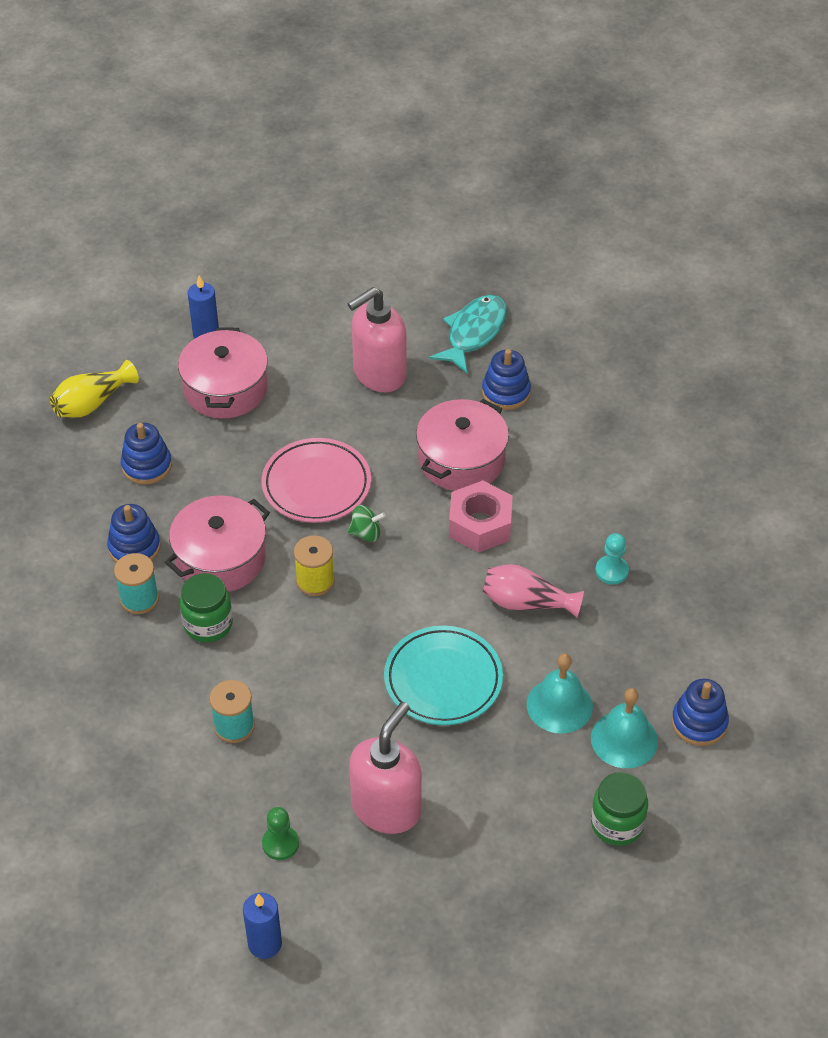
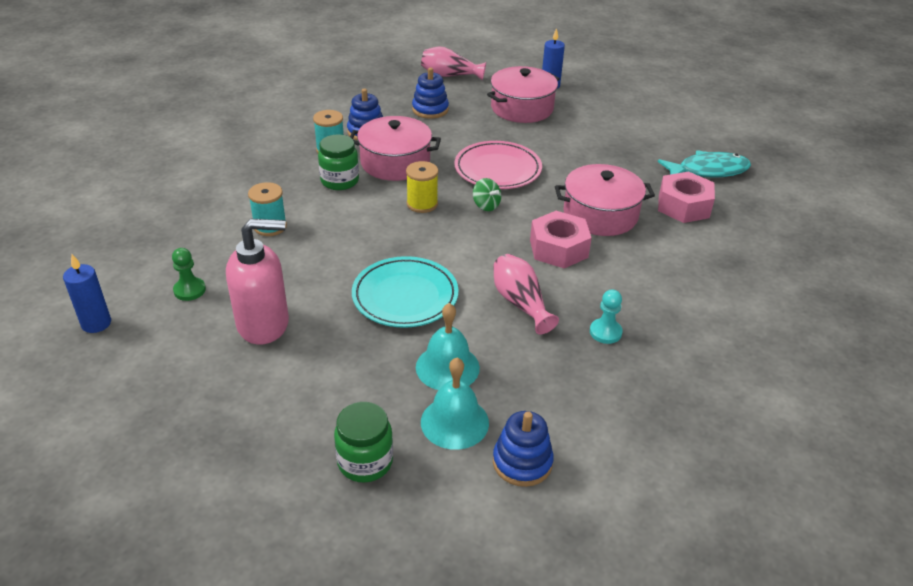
camera: 50 degrees right, 10 degrees down
(92, 403) = (449, 76): yellow vase -> pink vase
(379, 374) = (616, 152): pink soap dispenser -> none
(506, 392) = (683, 206): blue stacking toy -> pink nut

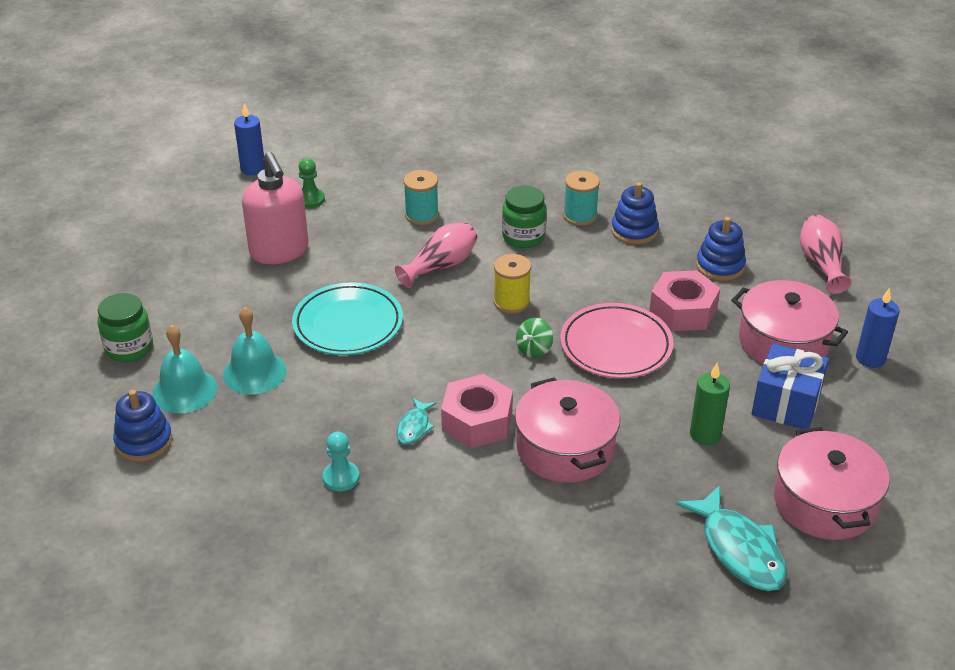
camera: 75 degrees right, 0 degrees up
(395, 162) = (582, 266): pink pot -> pink pot (824, 502)
(520, 303) = (367, 405): pink vase -> pink vase (441, 266)
(555, 281) = (414, 427): none -> turquoise fish
(581, 122) = (786, 403): none -> blue gift
(602, 157) = (705, 434): none -> green candle
(683, 206) = (629, 527): pink nut -> pink nut (683, 311)

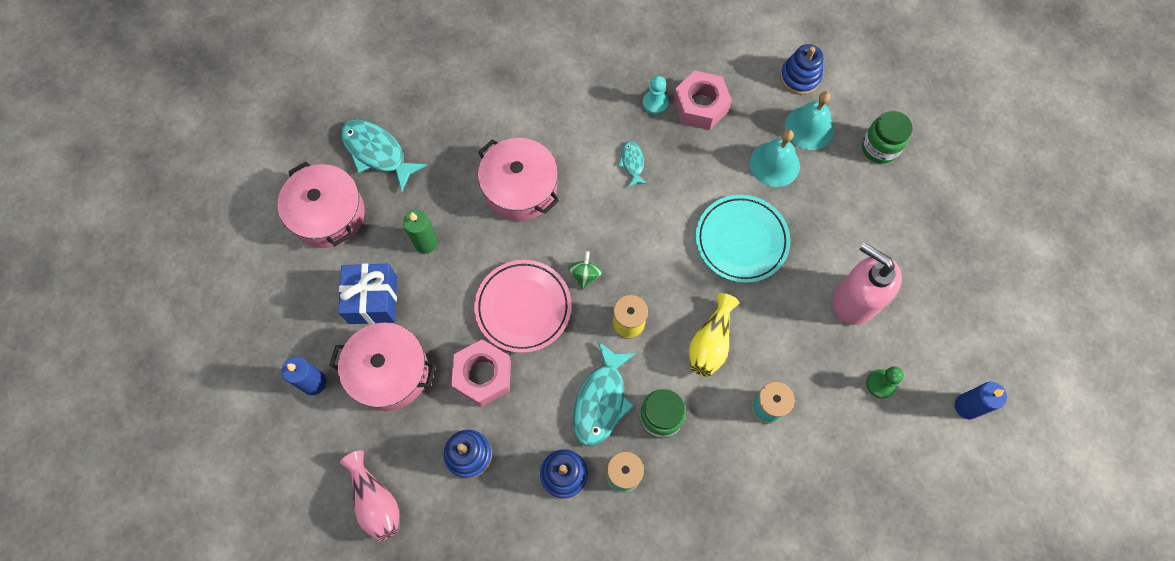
camera: 155 degrees right, 30 degrees up
(441, 266) = (710, 343): pink vase -> yellow vase
(477, 421) = (592, 186): pink nut -> pink nut (700, 106)
(572, 262) = (601, 400): none -> turquoise fish

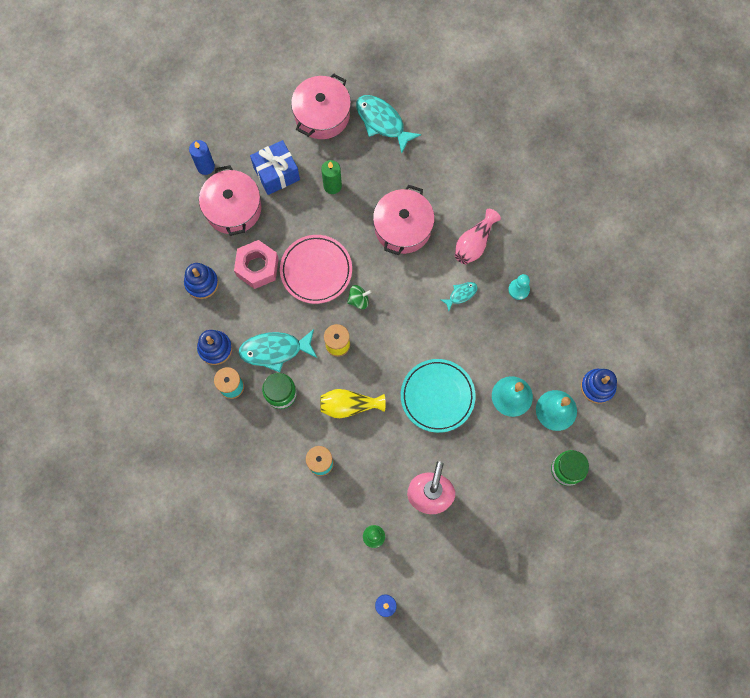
camera: 65 degrees right, 5 degrees up
(376, 501) = (148, 242): pink vase -> pink vase (474, 243)
(377, 153) = (382, 122): turquoise fish -> turquoise fish turned 60 degrees counterclockwise
(700, 106) = (533, 323): pink nut -> none

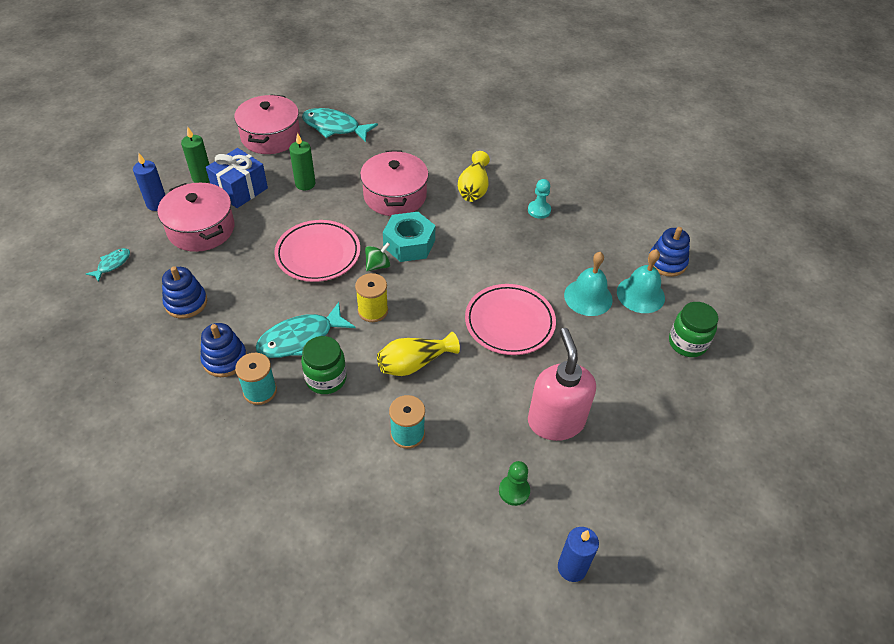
camera: 25 degrees left, 25 degrees down
(249, 148) = (202, 178): none -> green candle
(257, 267) = (249, 270): pink nut -> none
(393, 286) = (409, 244): none -> turquoise nut
(437, 396) = (509, 322): turquoise plate -> pink plate
(461, 294) = (484, 230): turquoise fish -> turquoise fish (112, 264)
(474, 243) = (474, 188): pink vase -> yellow vase

